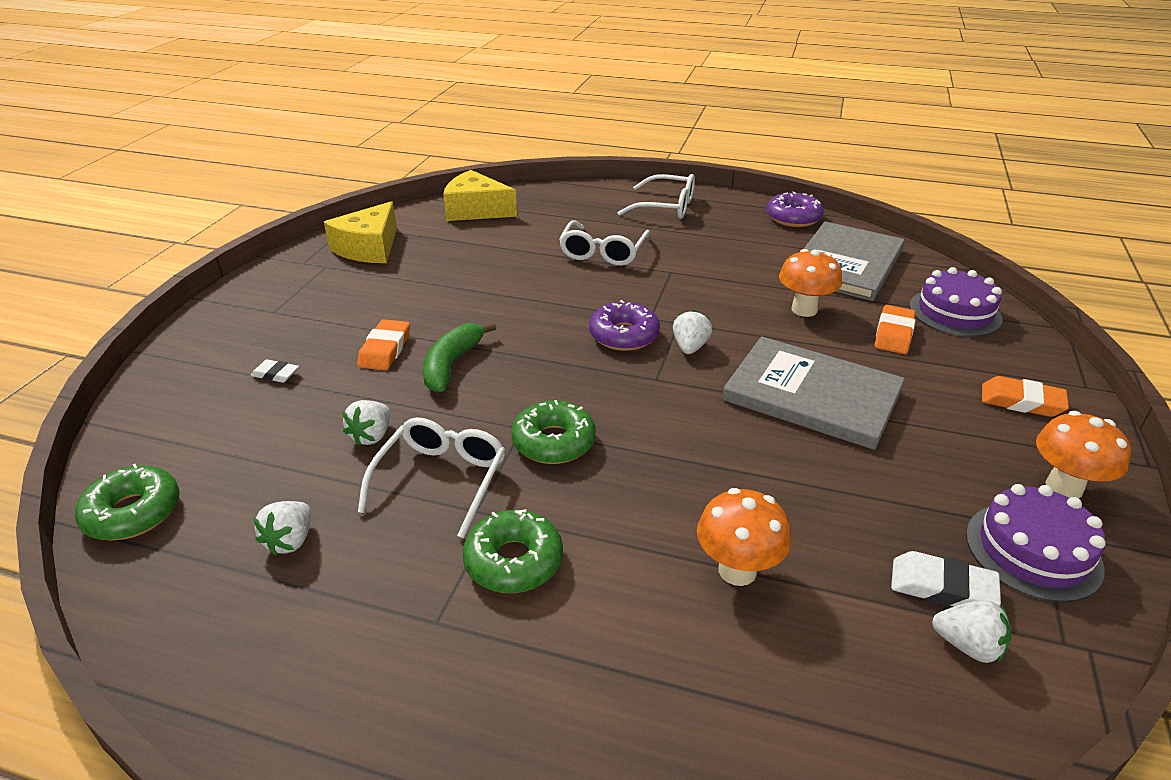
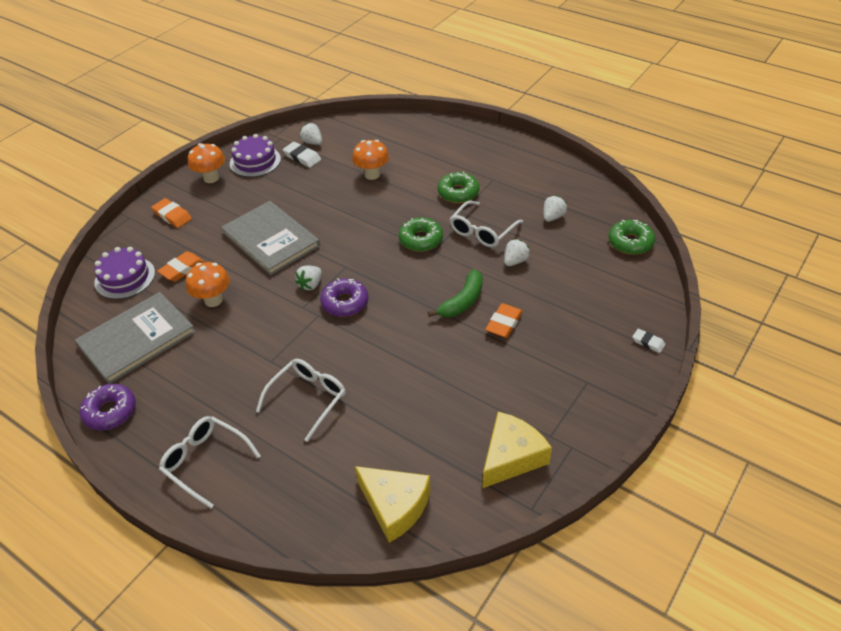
camera: 160 degrees left, 10 degrees up
(276, 374) = (575, 316): white eraser -> white eraser (648, 342)

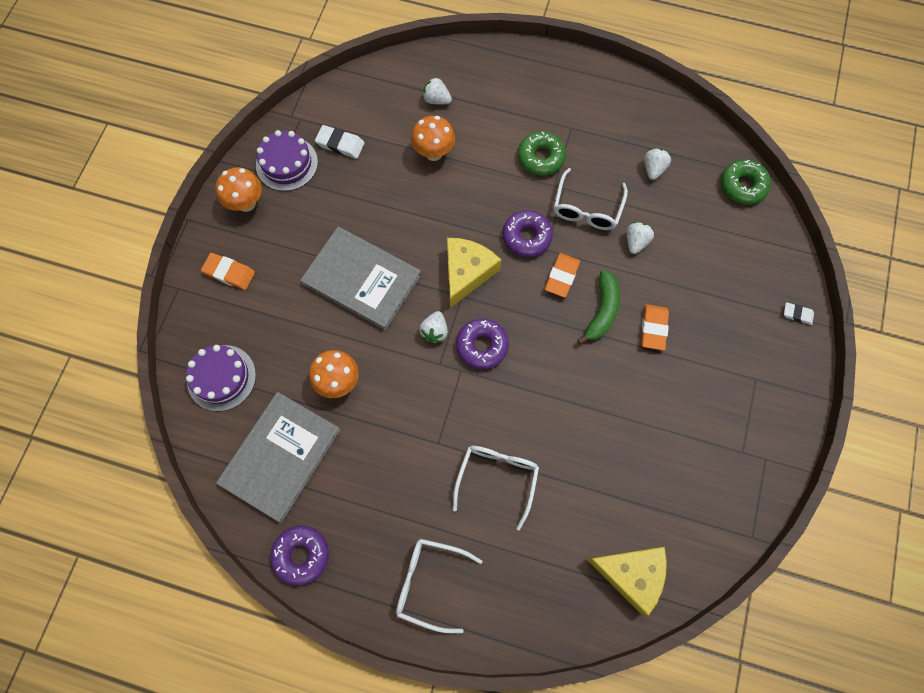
camera: 20 degrees left, 25 degrees up
(182, 269) = (281, 348): orange eraser -> orange eraser (562, 276)
(312, 142) = (342, 117): white strawberry -> white strawberry (436, 100)
(421, 240) = (526, 237): green donut -> purple donut
(511, 457) = (715, 487): yellow cheese -> yellow cheese (467, 273)

